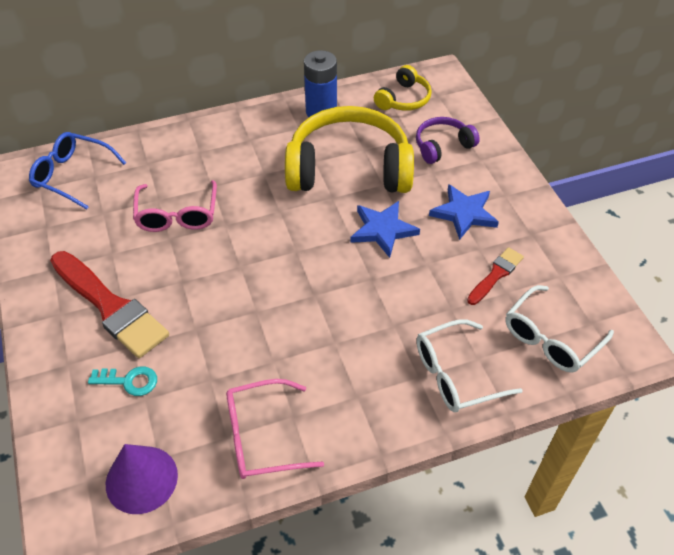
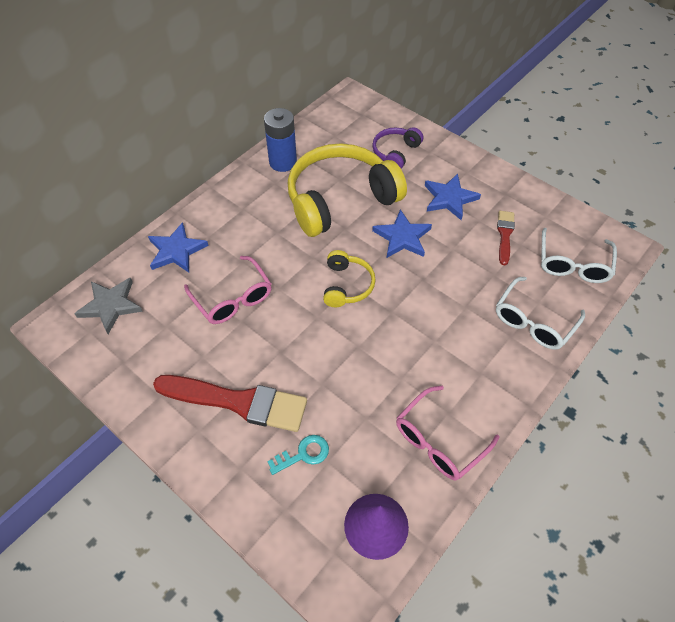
camera: 30 degrees left, 5 degrees up
(72, 175) = (110, 306): blue glasses -> grey star
(162, 152) = (176, 251): none -> blue star
(404, 99) = (339, 127): yellow headphones -> yellow headphones (347, 285)

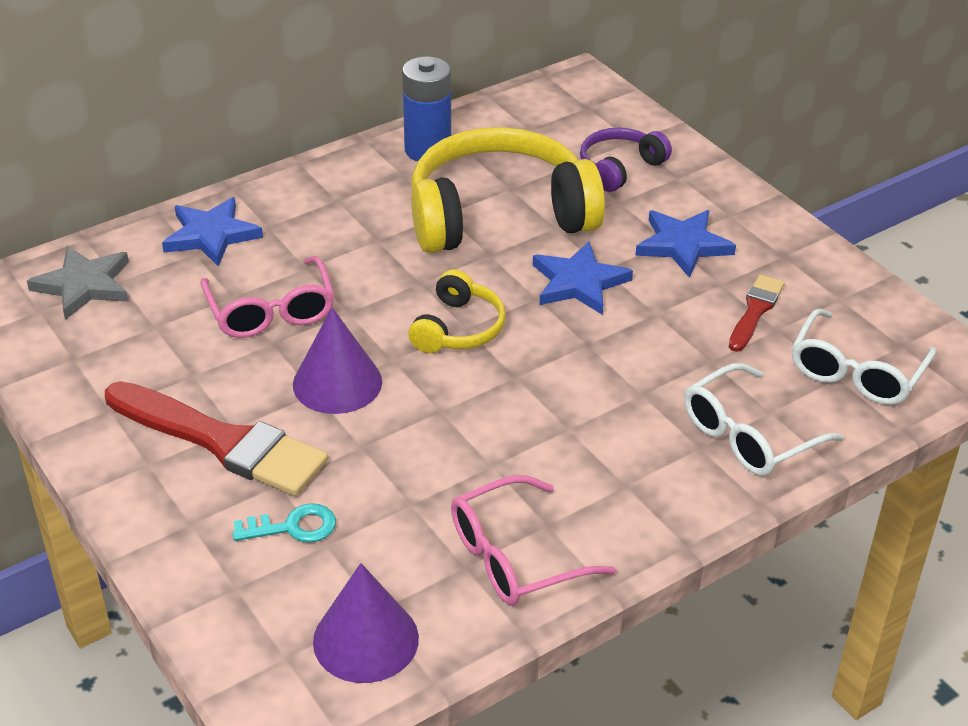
camera: 15 degrees right, 15 degrees down
(291, 341) = (337, 383): none -> purple cone

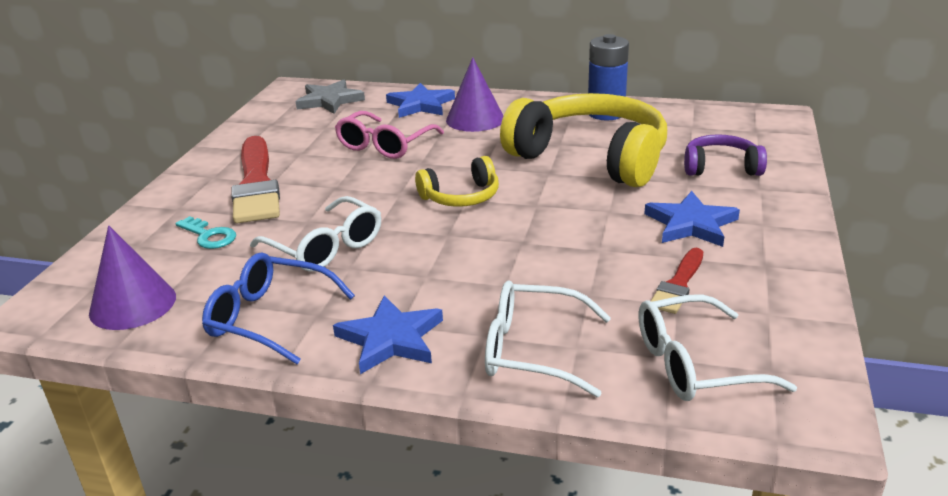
camera: 50 degrees right, 10 degrees down
(337, 383) = (353, 188): purple cone -> purple cone (475, 119)
(433, 460) = (326, 247): none -> white glasses
(514, 557) = (269, 318): pink glasses -> blue glasses
(578, 282) = (577, 210): blue star -> blue star (391, 338)
(755, 311) = (678, 284): red brush -> red brush turned 135 degrees clockwise

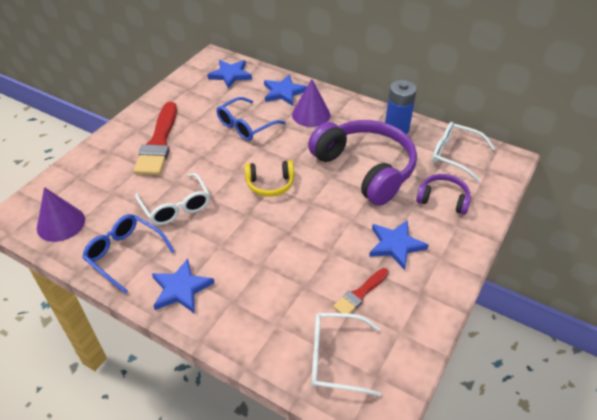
camera: 15 degrees right, 15 degrees up
(209, 236) = (118, 180): turquoise key -> none
(329, 100) = (230, 75): grey star -> blue star
(384, 145) = (245, 126): pink glasses -> blue glasses
(532, 350) = (252, 320): white glasses -> white glasses (454, 155)
(591, 157) = (365, 169): yellow headphones -> purple headphones

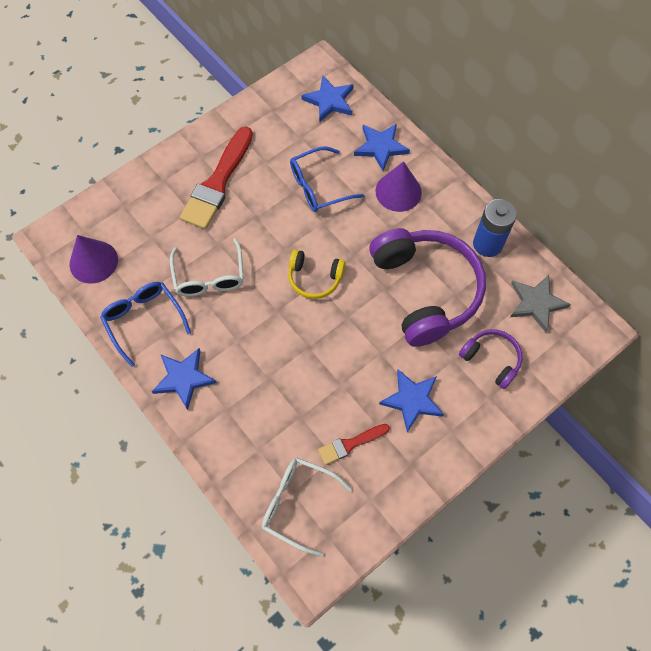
camera: 20 degrees right, 20 degrees up
(454, 155) = (536, 303): white glasses -> grey star

